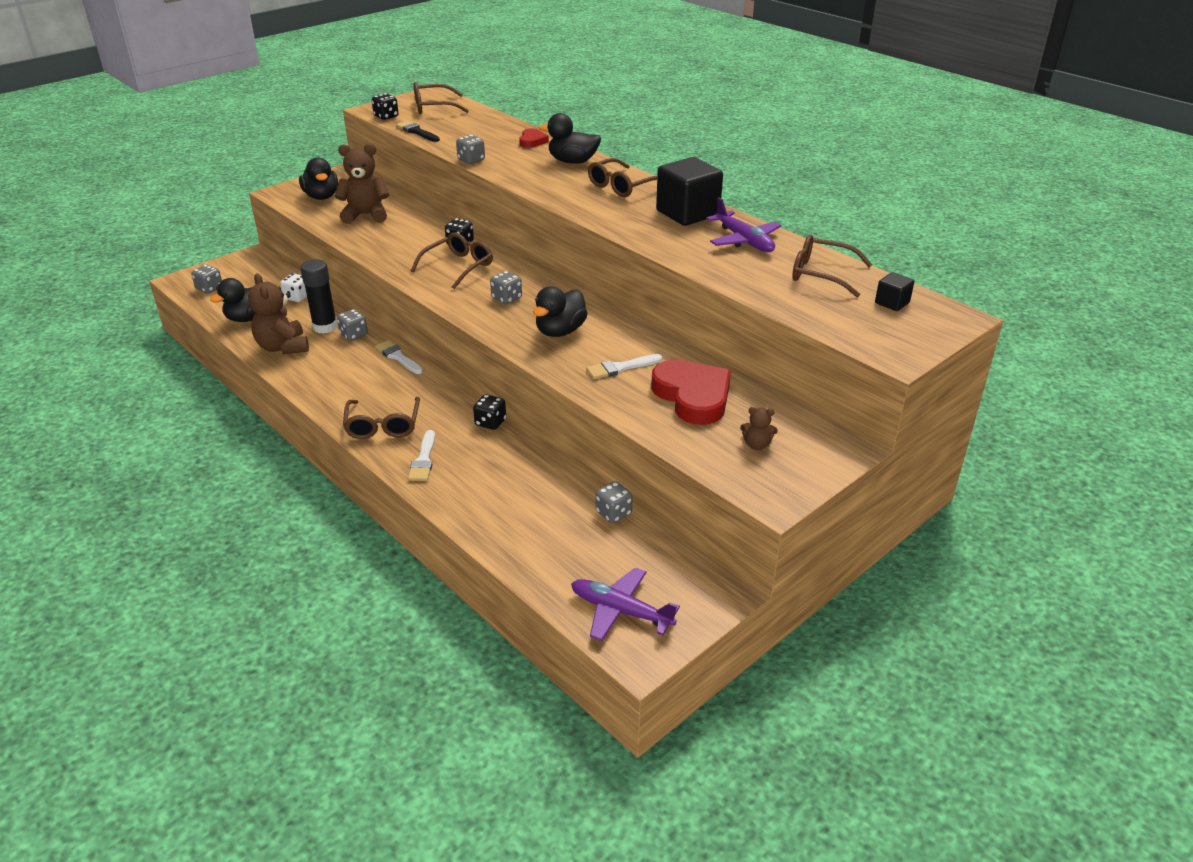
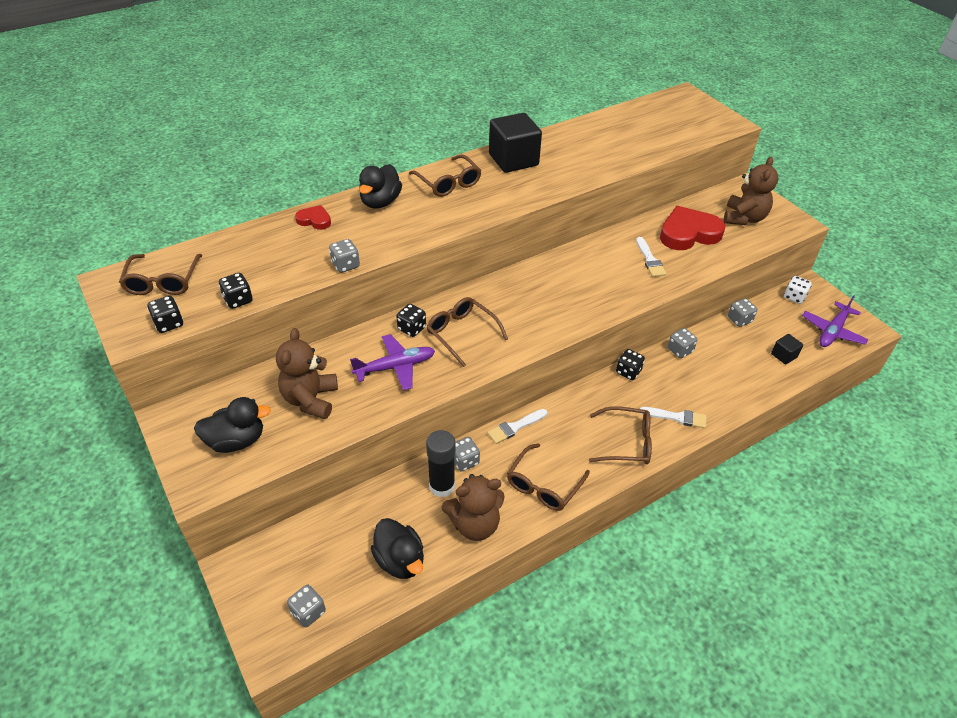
camera: 80 degrees left, 10 degrees up
(297, 297) = (366, 513): white dice -> white dice (794, 297)
(417, 132) = (238, 300): black brush -> black dice
(506, 298) = (531, 307): grey dice -> grey dice (680, 350)
(560, 331) = (592, 283): black duck -> none
(744, 240) = (567, 144): purple plane -> purple plane (395, 367)
(757, 445) = (744, 218): brown teddy bear -> brown teddy bear, size x2.04
(822, 274) = (625, 125): brown glasses -> brown glasses (544, 485)
(892, 303) = (666, 110): black cube -> black cube (784, 355)

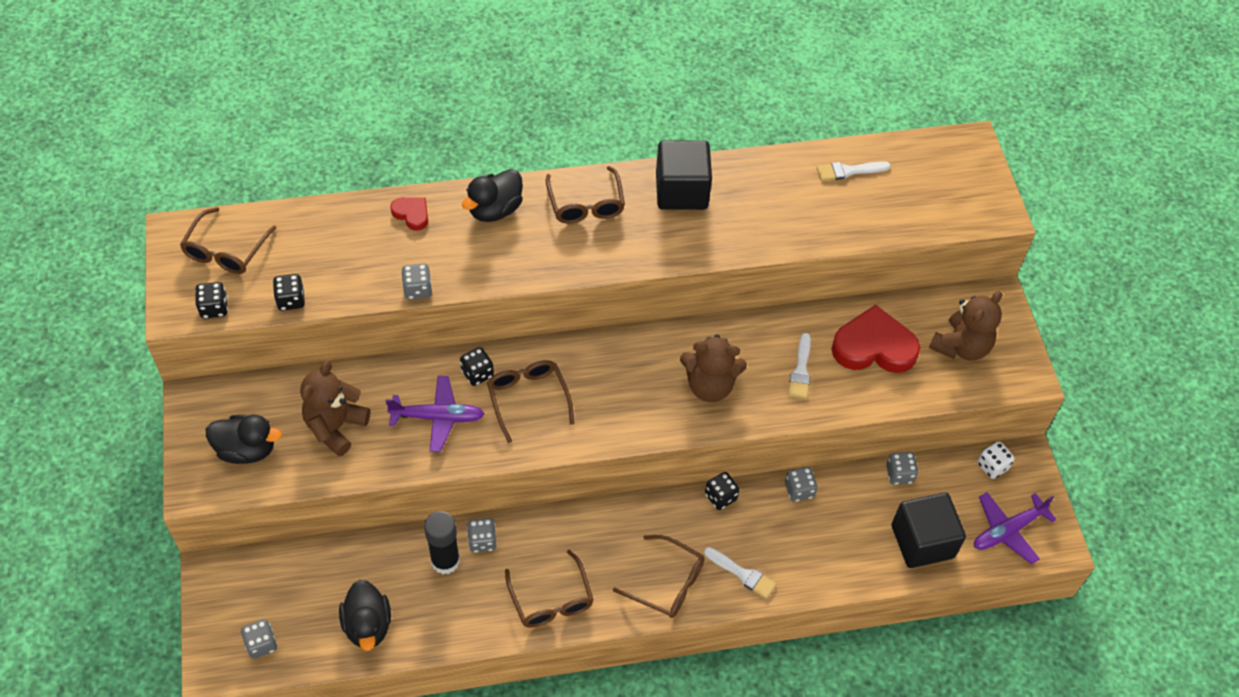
camera: 20 degrees right, 10 degrees up
(475, 524) = (458, 615): brown teddy bear -> brown teddy bear (710, 385)
(515, 427) = (555, 520): white brush -> white brush (848, 171)
(544, 485) = (551, 599): brown glasses -> brown glasses turned 75 degrees counterclockwise
(784, 355) = (922, 541): black cube -> black cube, size x2.10

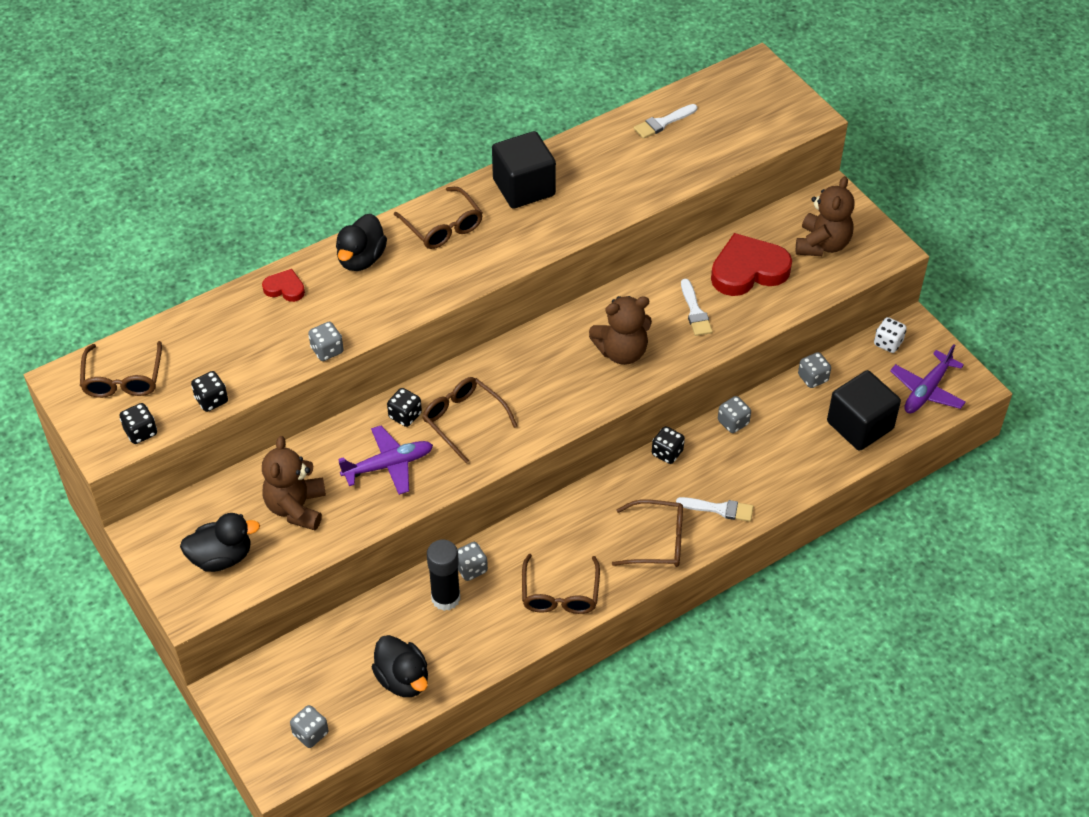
camera: 20 degrees left, 5 degrees down
(551, 599) = (560, 593): brown glasses -> brown glasses turned 45 degrees clockwise

